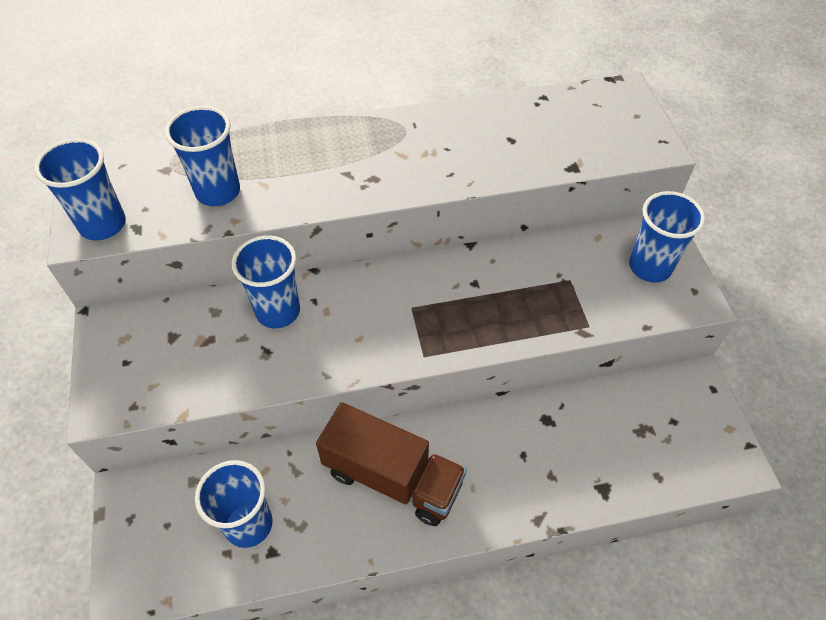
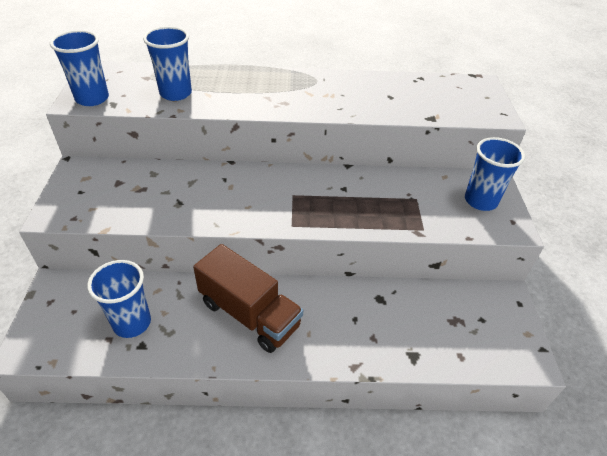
camera: 10 degrees right, 10 degrees down
(278, 311) = (196, 181): blue cup -> none

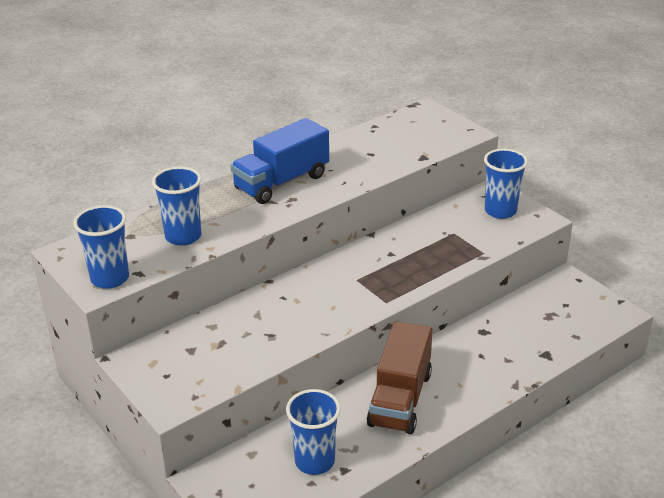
camera: 35 degrees left, 10 degrees down
(249, 314) = (400, 399): brown truck -> brown truck turned 105 degrees clockwise
(294, 87) = (281, 182): none -> blue truck

